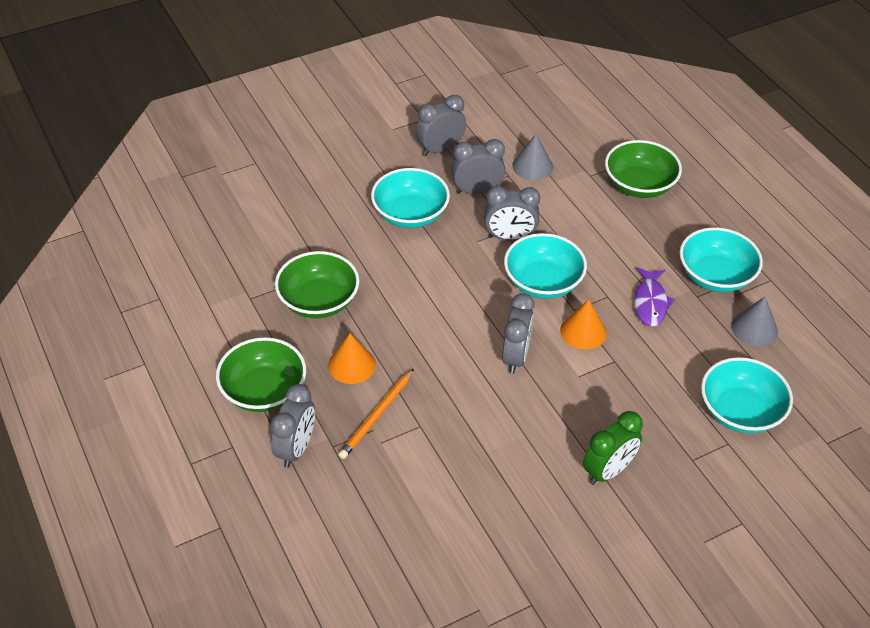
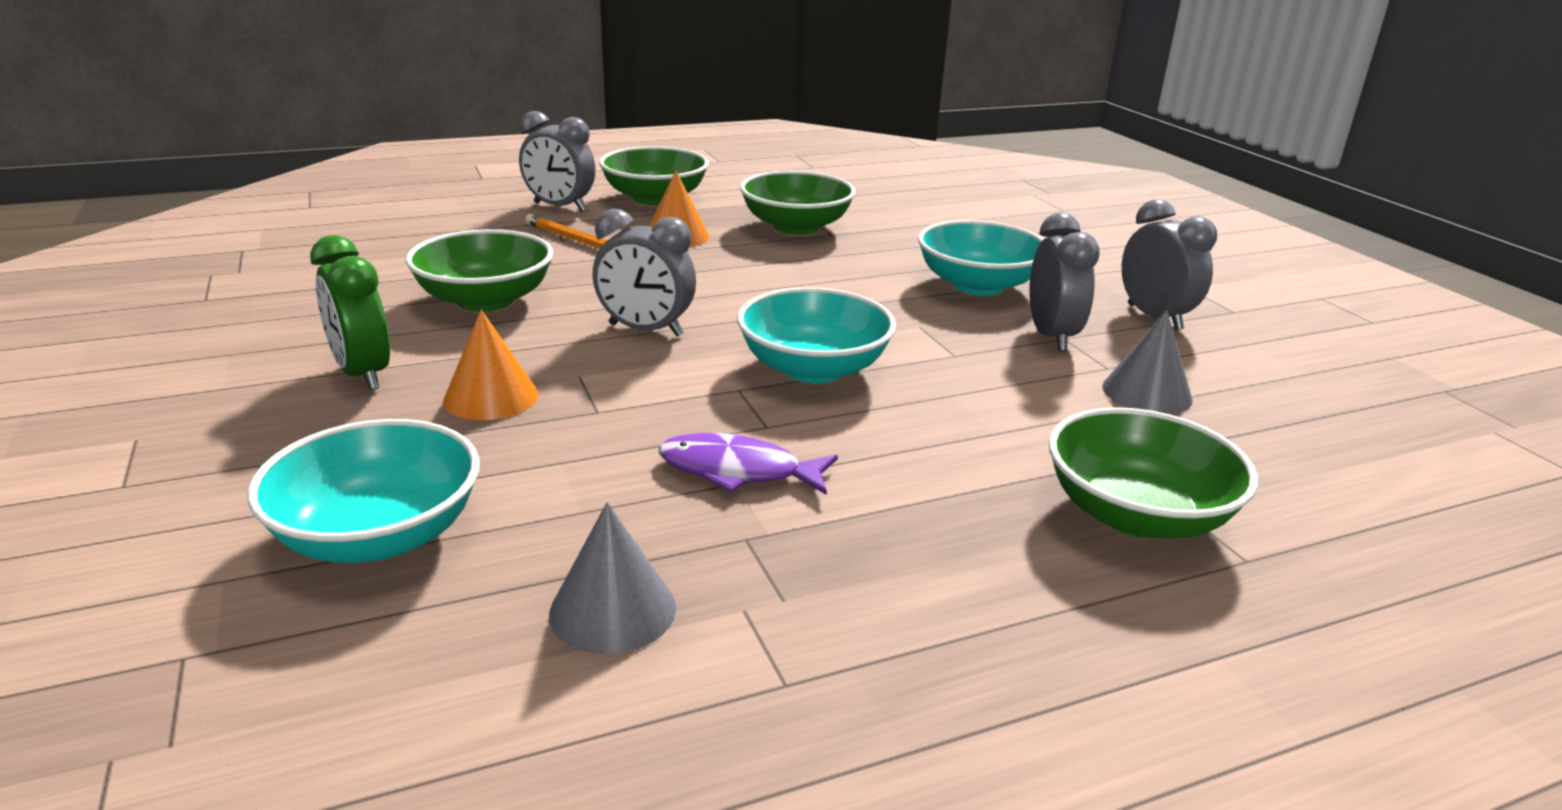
camera: 95 degrees right, 20 degrees down
(492, 444) = (485, 300): none -> green bowl
(509, 237) = (931, 352): grey clock -> none
(583, 331) = (681, 390): orange cone -> orange cone (491, 397)
(715, 276) = (810, 579): turquoise bowl -> none

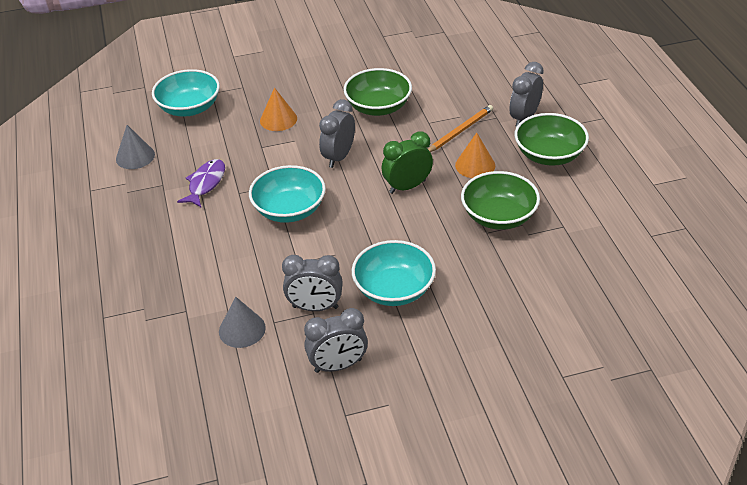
camera: 100 degrees right, 15 degrees up
(363, 374) = (304, 86): green clock -> green clock (407, 187)
(1136, 515) = (142, 292): green bowl -> none

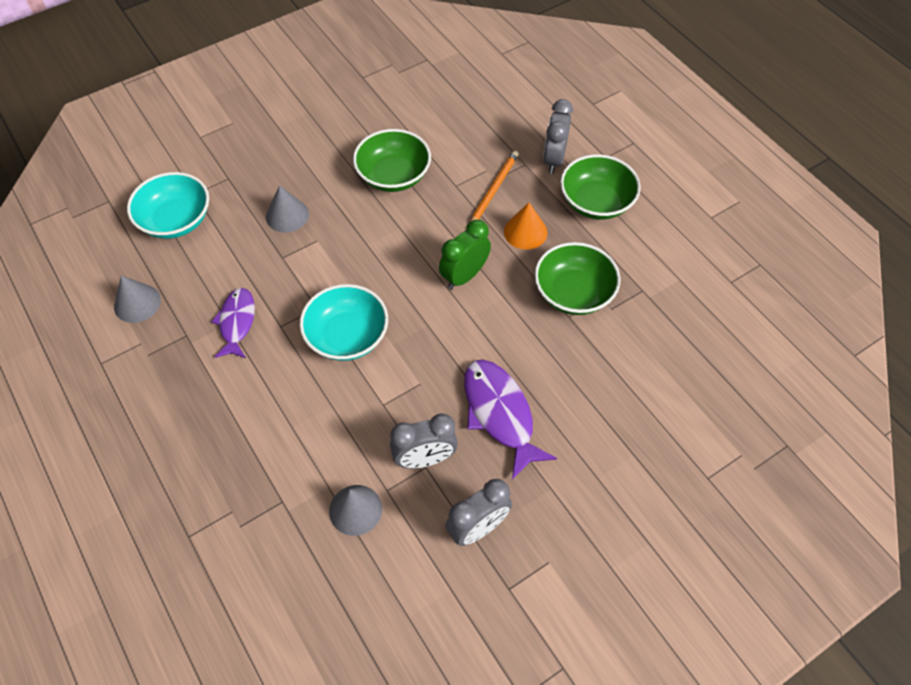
camera: 20 degrees left, 15 degrees up
(278, 119) = (287, 215): orange cone -> grey cone
(339, 157) = (375, 252): grey clock -> none
(394, 289) = (500, 414): turquoise bowl -> purple fish

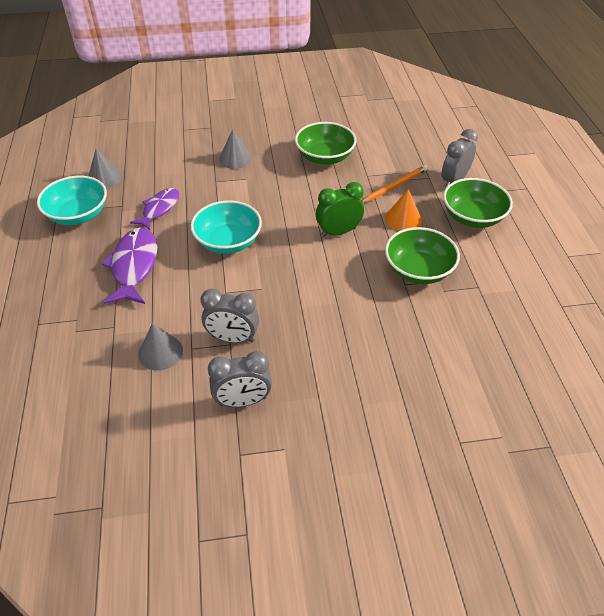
camera: 25 degrees right, 10 degrees down
(176, 220) = (161, 140): turquoise bowl -> turquoise bowl (78, 215)
(500, 414) = (309, 330): purple fish -> purple fish (134, 266)

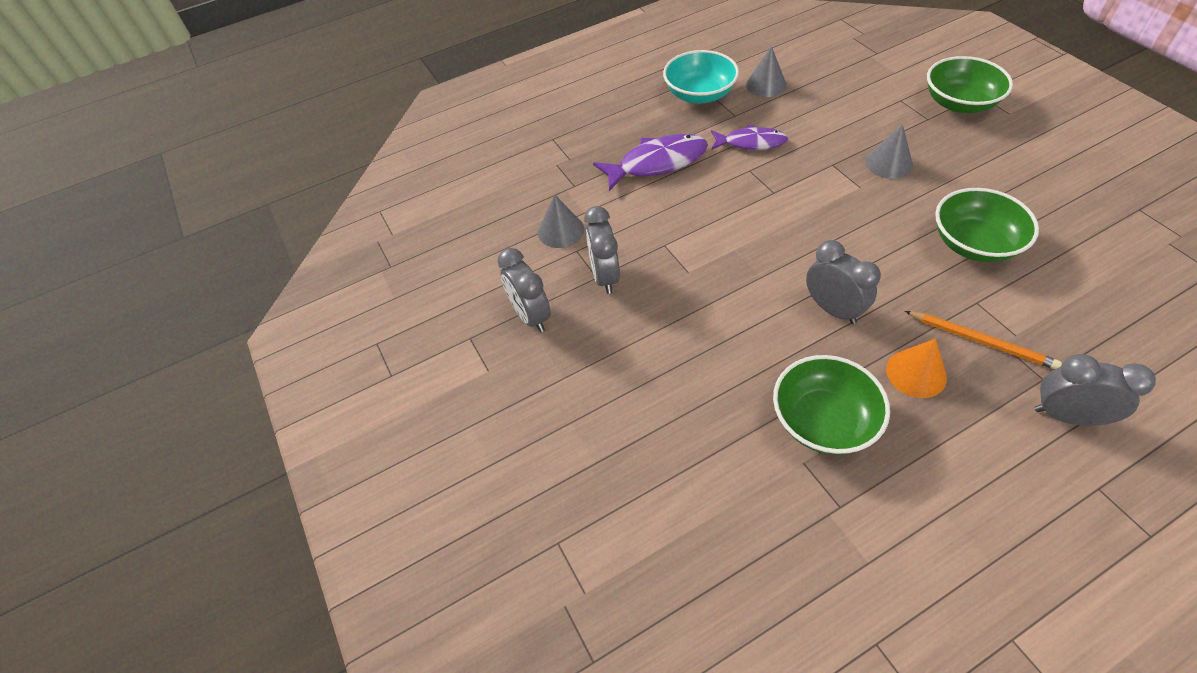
camera: 75 degrees right, 5 degrees up
(228, 241) = (741, 216): turquoise bowl -> none
(338, 232) = (832, 309): green clock -> grey clock
(472, 217) = (995, 464): green bowl -> green bowl (959, 103)

